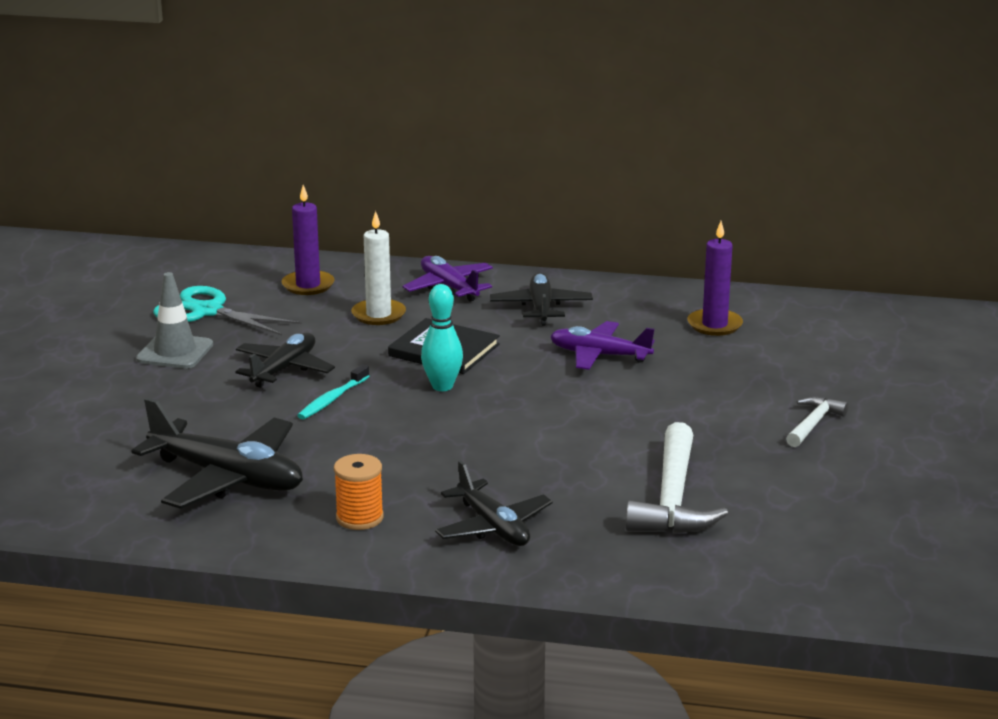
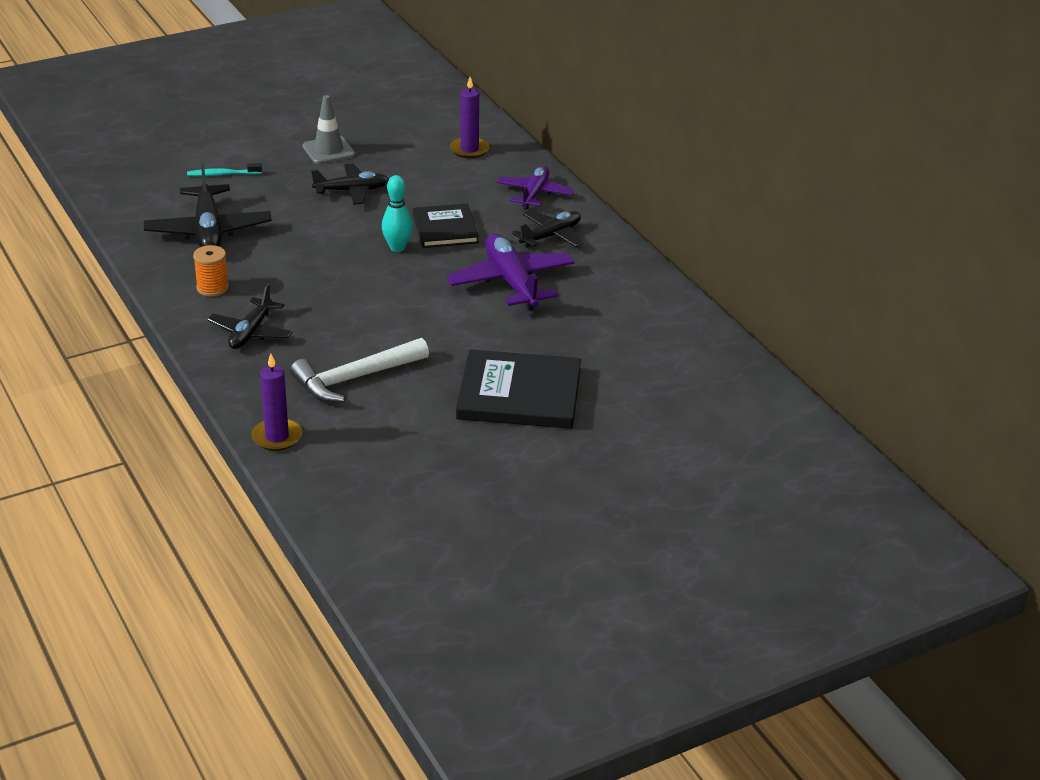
camera: 50 degrees right, 10 degrees up
(207, 311) = (391, 136): turquoise scissors -> none
(332, 399) = (335, 221): turquoise toothbrush -> turquoise toothbrush (222, 174)
(378, 315) = (462, 188): white candle -> none
(599, 355) = (511, 282): purple plane -> purple plane, size x1.54
(714, 325) = (616, 306): purple candle -> purple candle (277, 437)
(813, 424) = (519, 394): white hammer -> black book

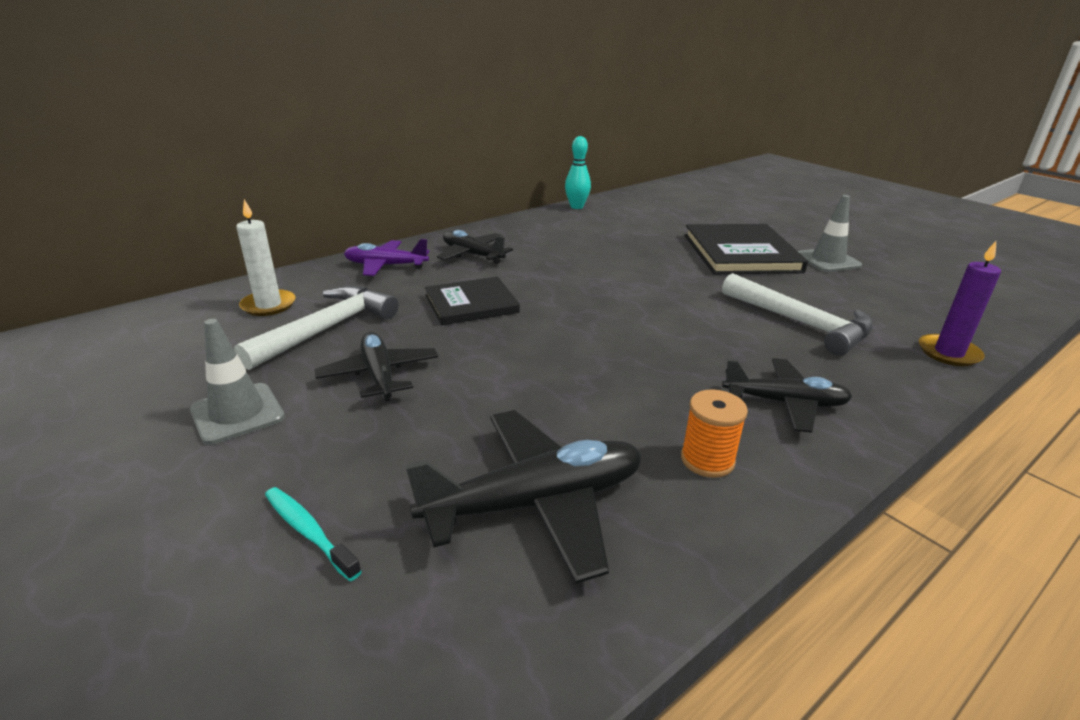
camera: 100 degrees left, 5 degrees down
(222, 174) = (308, 531): turquoise toothbrush -> turquoise toothbrush turned 150 degrees clockwise
(397, 248) = (525, 327): turquoise bowling pin -> turquoise bowling pin (576, 207)
(422, 172) = (326, 329): none -> white hammer
(469, 150) = (268, 305): purple candle -> white candle
(484, 448) = (828, 260): none -> grey traffic cone
(511, 282) = (567, 266): purple plane -> none

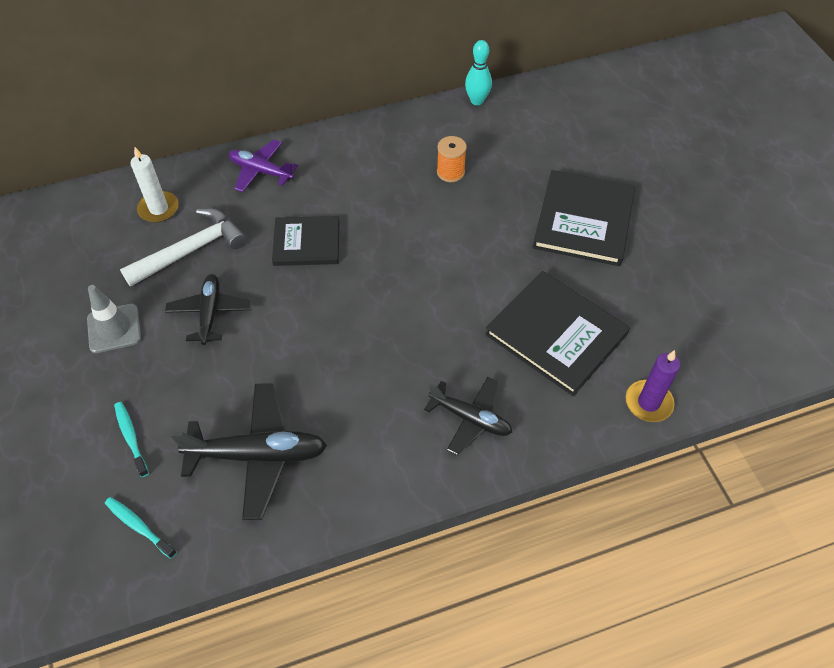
camera: 20 degrees right, 25 degrees up
(374, 663) = (139, 526): none -> turquoise toothbrush
(472, 255) = (338, 169): black plane -> none
(707, 460) = (379, 453): orange spool -> orange spool (450, 172)
(800, 323) = (556, 334): white hammer -> black book
(828, 260) = (659, 251): grey traffic cone -> none

